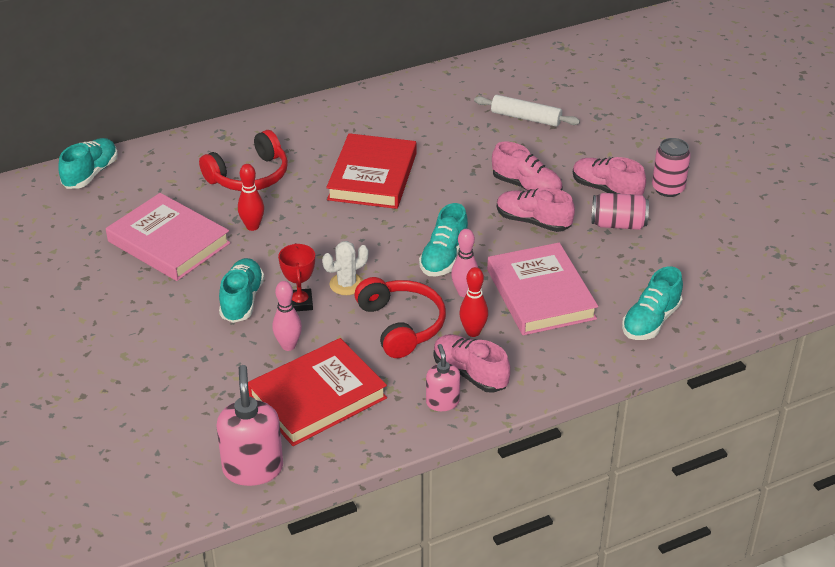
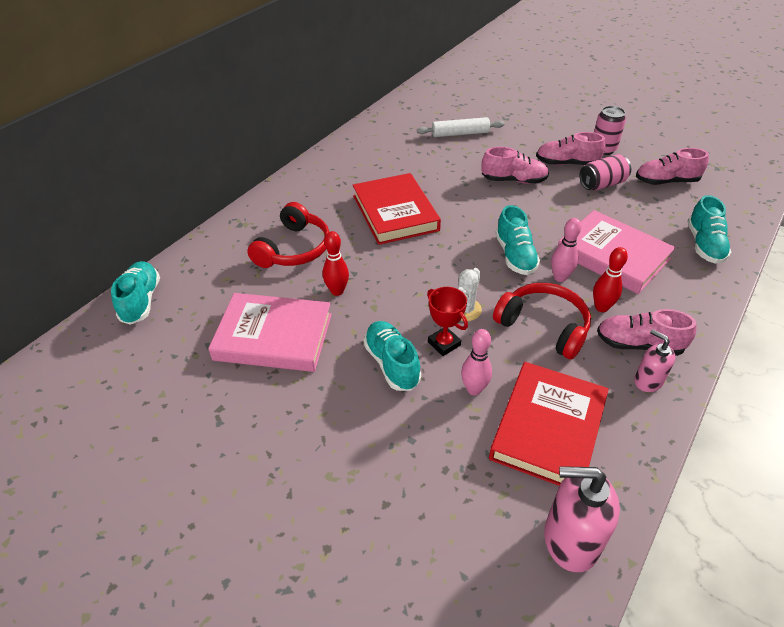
camera: 30 degrees left, 5 degrees up
(253, 468) = (570, 540): pink soap dispenser -> pink soap dispenser turned 45 degrees counterclockwise
(533, 221) = (546, 203): pink shoe -> pink shoe (666, 181)

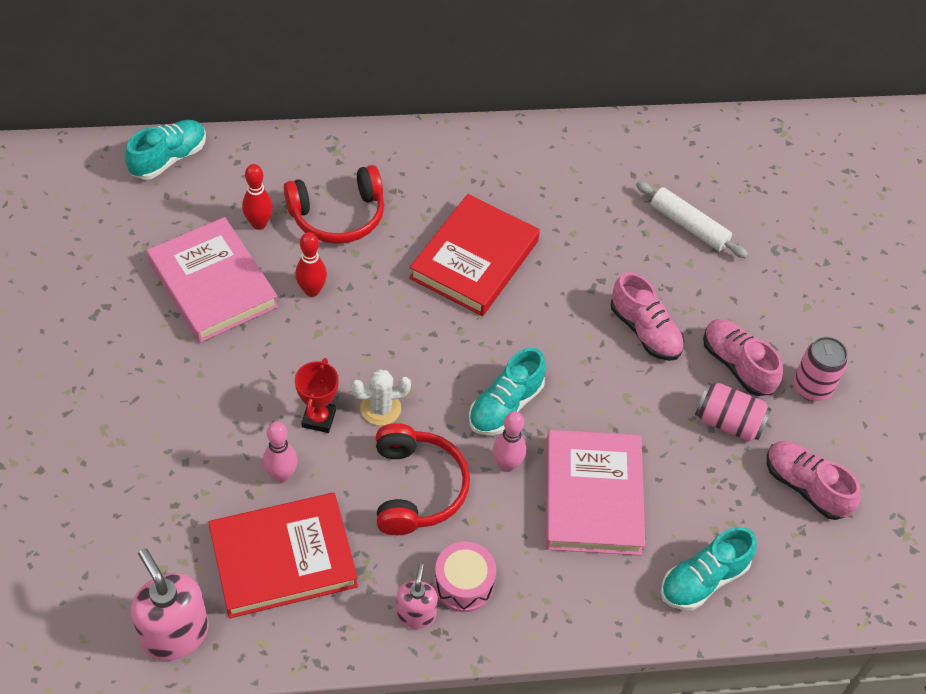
camera: 45 degrees right, 10 degrees up
(392, 364) = (258, 393): turquoise shoe -> none
(601, 307) = (492, 525): red bowling pin -> red bowling pin (259, 224)
(638, 344) = (463, 584): pink shoe -> pink drum

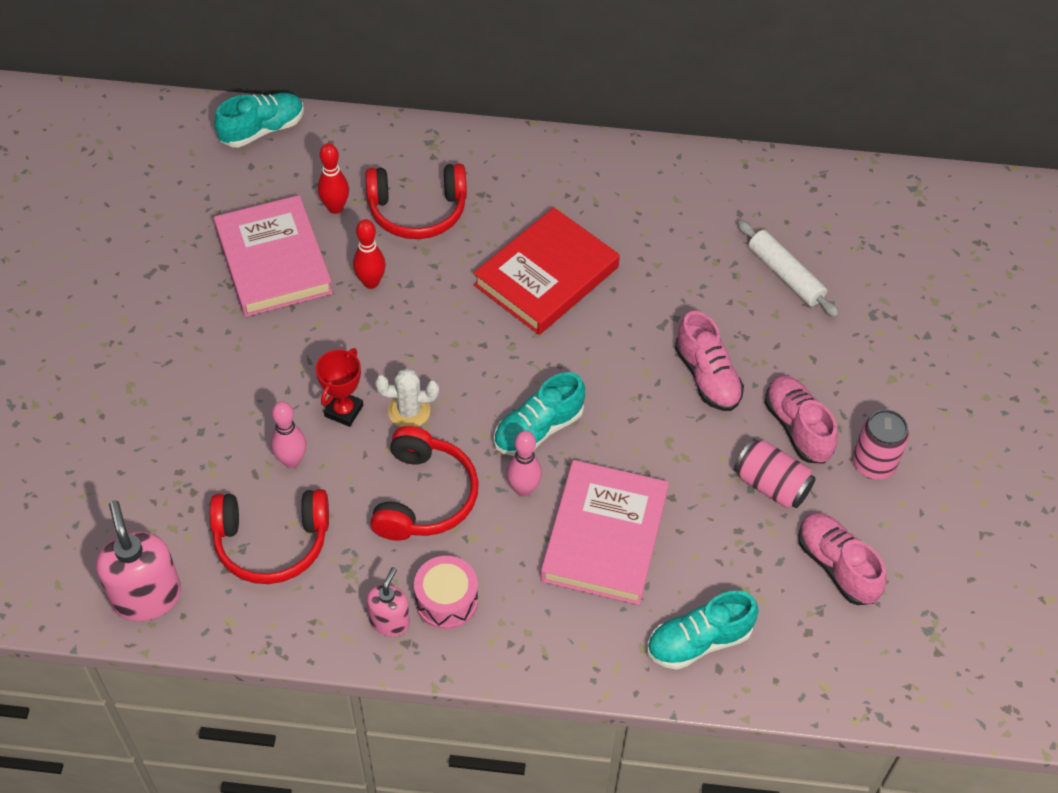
camera: 15 degrees right, 0 degrees up
(283, 559) = (271, 543): red book -> red headphones

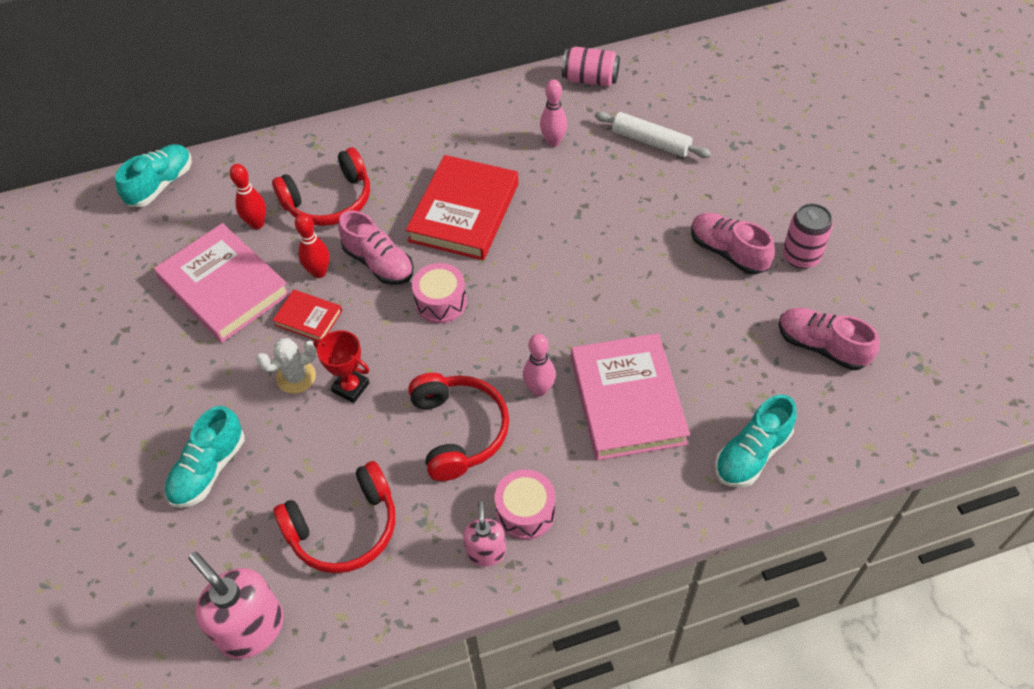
camera: 20 degrees left, 0 degrees up
(292, 461) = (326, 448): pink bowling pin -> pink bowling pin (553, 141)
(337, 325) = (308, 318): none -> red book
(344, 411) = (351, 387): red trophy -> red trophy turned 60 degrees counterclockwise
(409, 411) = (407, 364): white cactus -> white cactus (296, 377)
(474, 361) = (441, 302): none -> pink drum
(538, 429) = (524, 336): turquoise shoe -> turquoise shoe (209, 469)
(707, 377) = (636, 241): pink shoe -> pink shoe (379, 263)
(771, 485) = (734, 304): pink can -> pink can (590, 79)

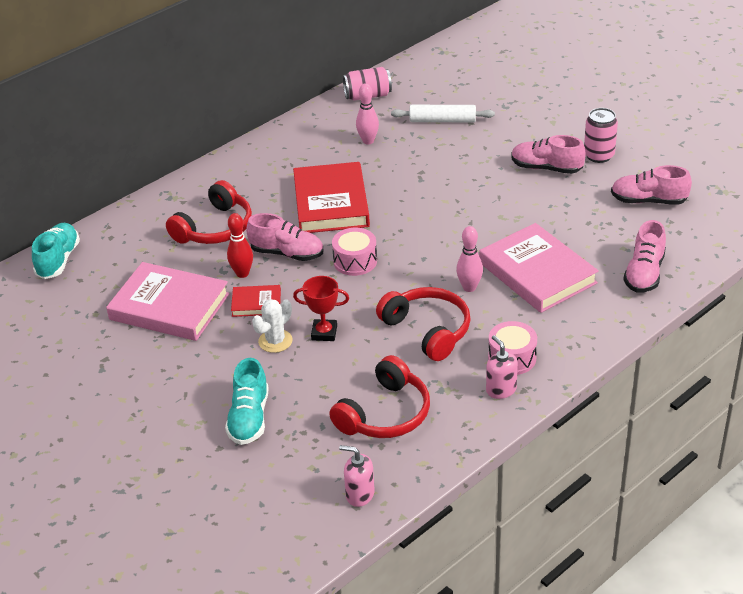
camera: 25 degrees left, 15 degrees down
(251, 628) = (359, 494): pink soap dispenser -> pink soap dispenser, size x0.59
(257, 224) = (165, 260): red bowling pin -> none
(751, 454) = (644, 273): turquoise shoe -> pink shoe

